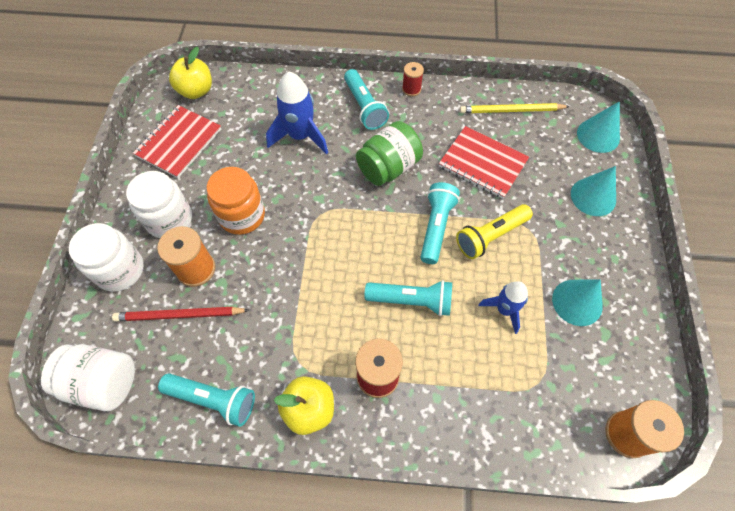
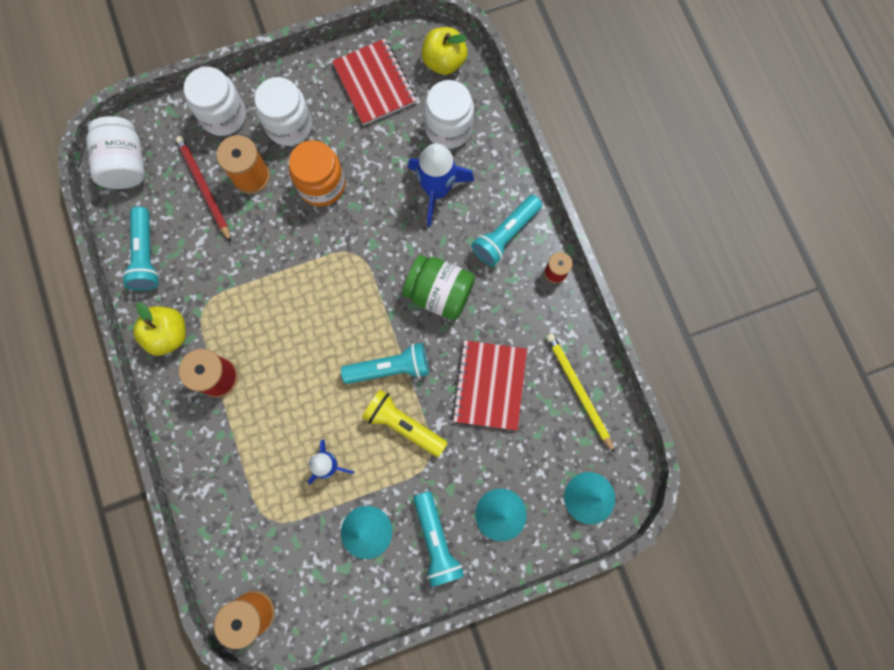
camera: 65 degrees right, 15 degrees up
(179, 142) = (375, 83): red notebook -> red notebook turned 60 degrees clockwise
(253, 109) = (448, 128): none -> white jar
(411, 301) = (301, 377): turquoise flashlight -> turquoise flashlight (436, 540)

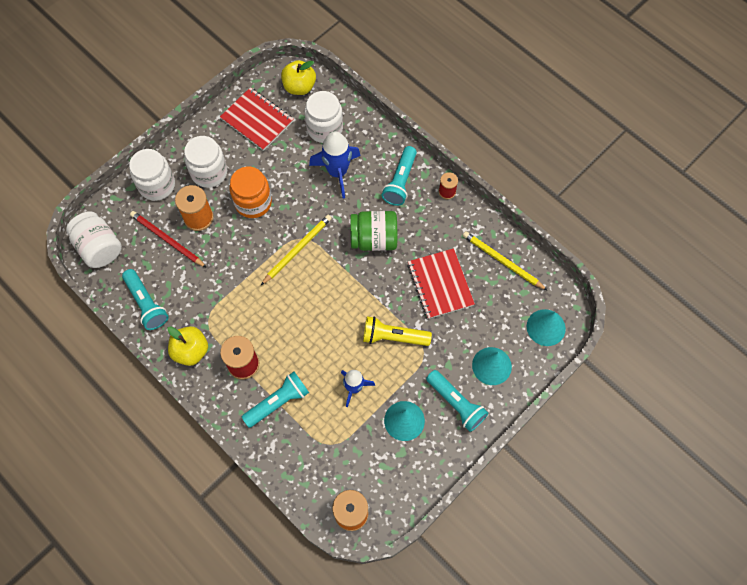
camera: 25 degrees left, 10 degrees down
(345, 266) = (297, 249): none -> yellow pencil
(390, 368) = (364, 303): turquoise flashlight -> turquoise flashlight (278, 402)

